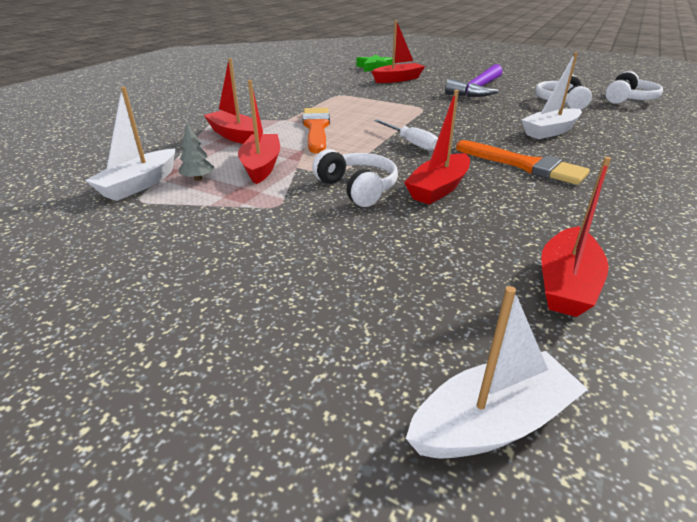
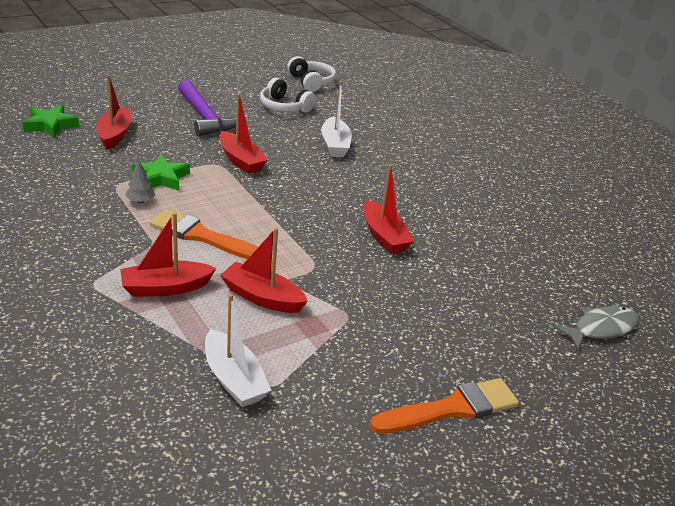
camera: 65 degrees left, 0 degrees up
(198, 179) = (255, 340): grey tree -> grey tree (140, 201)
(357, 188) = (352, 268): white headphones -> none
(370, 101) = (161, 178): none -> green star
(410, 143) = (291, 208): white screwdriver -> none
(492, 422) = (601, 328): white boat -> grey fish
(524, 165) = (379, 186): orange brush -> orange brush (451, 408)
(566, 284) = (522, 254): red boat -> red boat (241, 160)

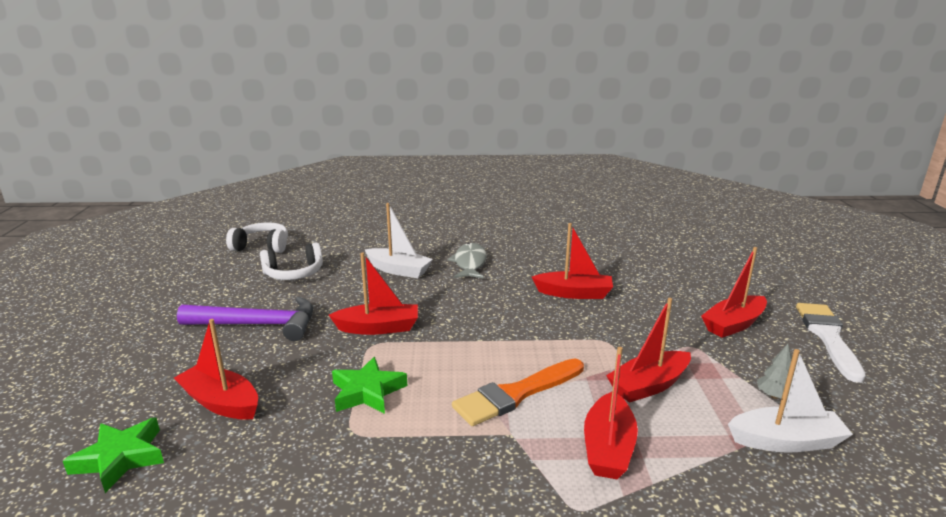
camera: 55 degrees left, 10 degrees down
(140, 201) = (408, 421): grey tree -> grey tree (774, 396)
(416, 339) = (733, 324): none -> red boat
(451, 408) = (828, 337): orange brush -> white brush
(601, 328) = (732, 252): grey fish -> grey fish (470, 263)

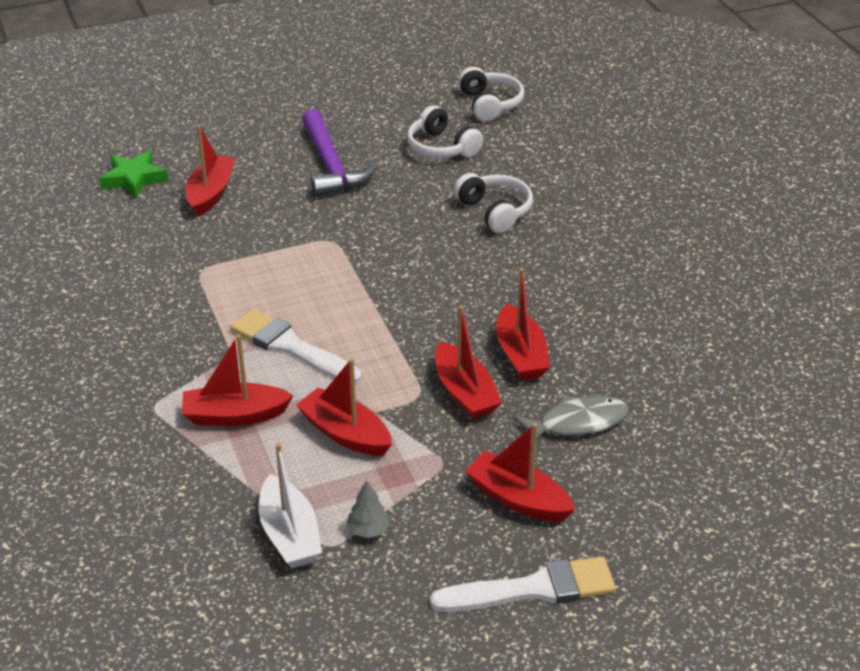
camera: 70 degrees right, 15 degrees up
(367, 392) = (256, 261): green star -> none
(378, 328) = (363, 235): red boat -> red boat (465, 392)
(398, 270) = (495, 211): white boat -> white headphones
(470, 263) = (549, 257): grey fish -> grey fish (577, 423)
(516, 394) = (291, 347): orange brush -> white brush

